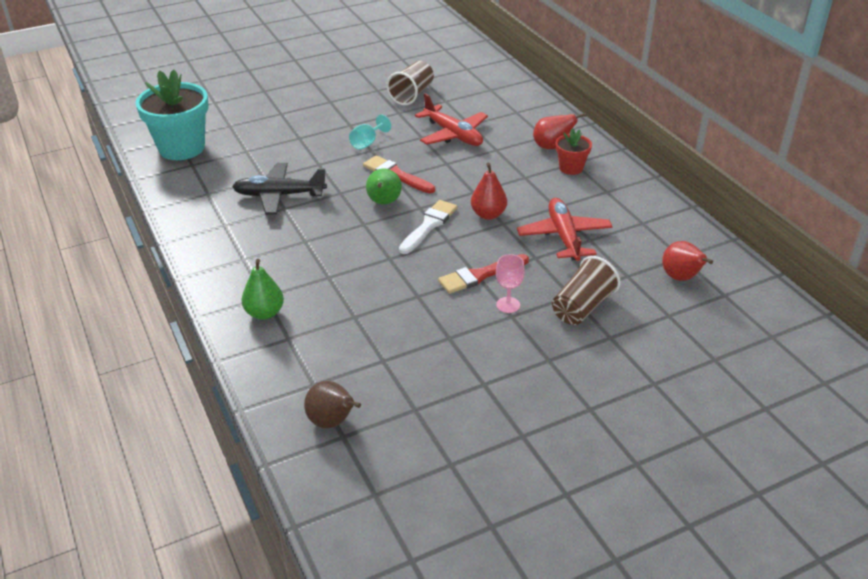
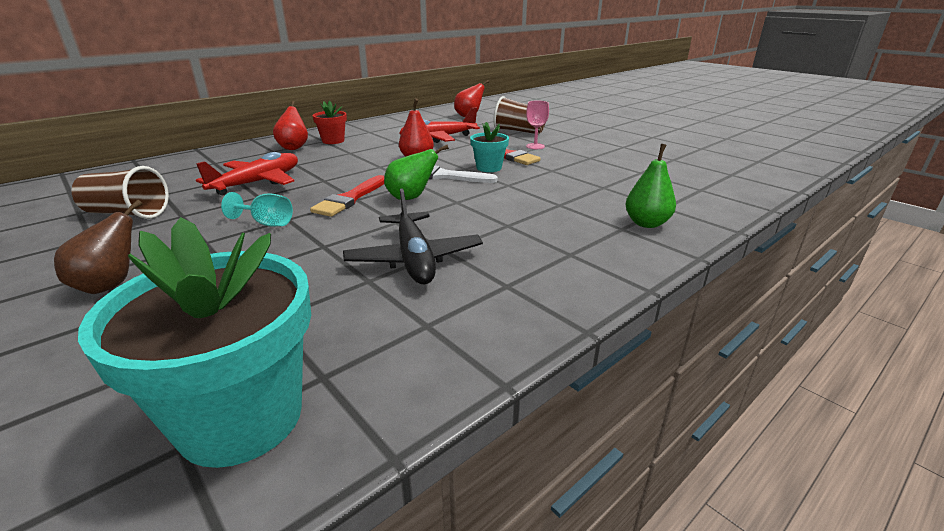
camera: 105 degrees left, 10 degrees down
(332, 422) = (725, 178): brown pear -> brown pear (110, 285)
(442, 255) = (489, 168): none -> turquoise flower pot

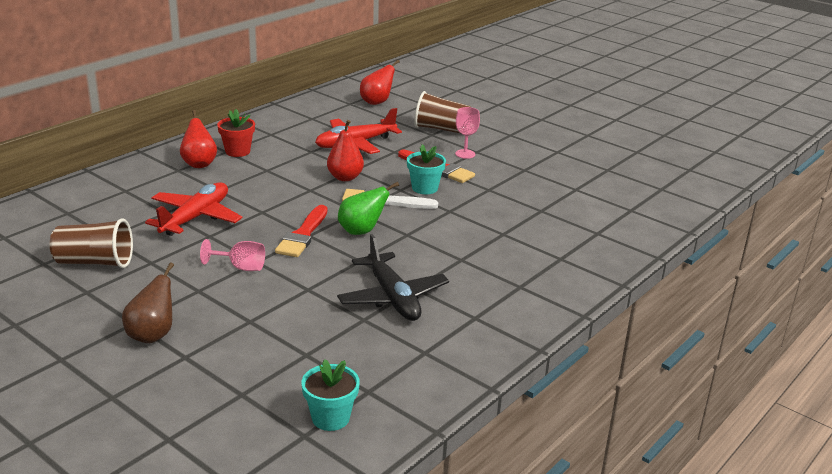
camera: 10 degrees left, 0 degrees up
(241, 418) = (330, 418): turquoise flower pot -> turquoise flower pot, size x0.50
(267, 223) = (240, 267): turquoise goblet -> pink goblet
(646, 223) = (581, 252): green pear -> none

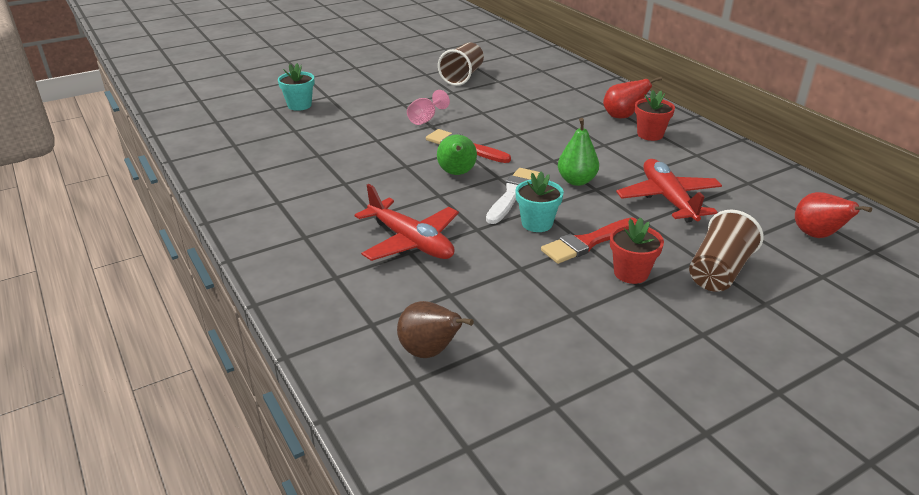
camera: 110 degrees right, 5 degrees up
(152, 335) = (359, 89): brown pear -> brown pear (430, 352)
(196, 217) = (515, 109): red plane -> red plane (411, 241)
(330, 418) = (222, 130): turquoise flower pot -> turquoise flower pot (299, 105)
(345, 177) = (576, 181): red pear -> green pear
(393, 297) = (337, 171): black plane -> none
(465, 154) = (631, 273): pink goblet -> red flower pot

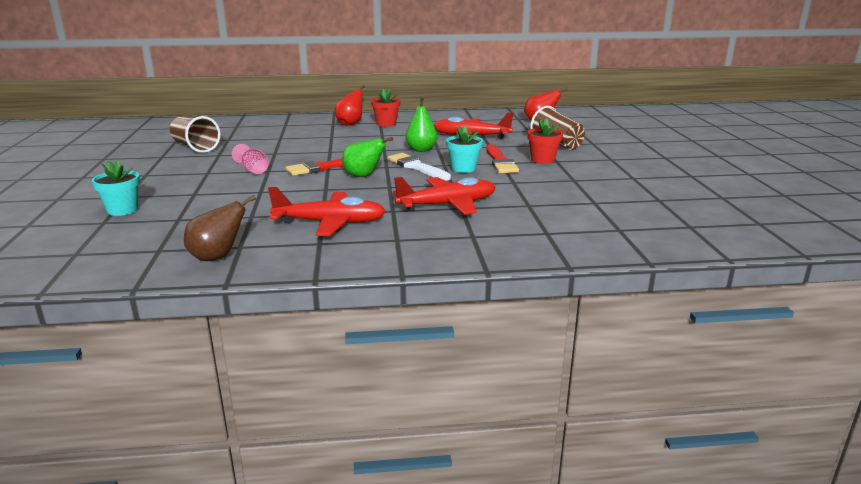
camera: 65 degrees left, 10 degrees down
(324, 193) = (331, 223): none -> red plane
(430, 352) = (591, 220): brown pear -> brown pear (217, 257)

